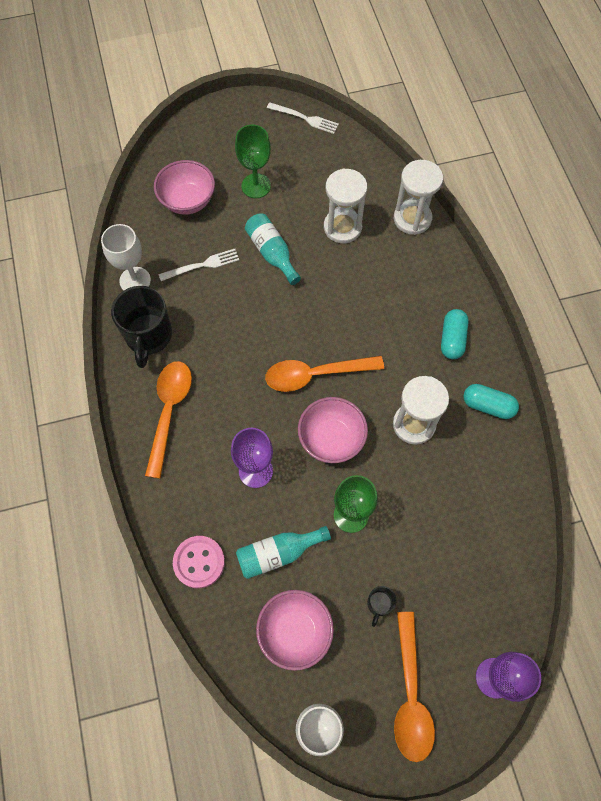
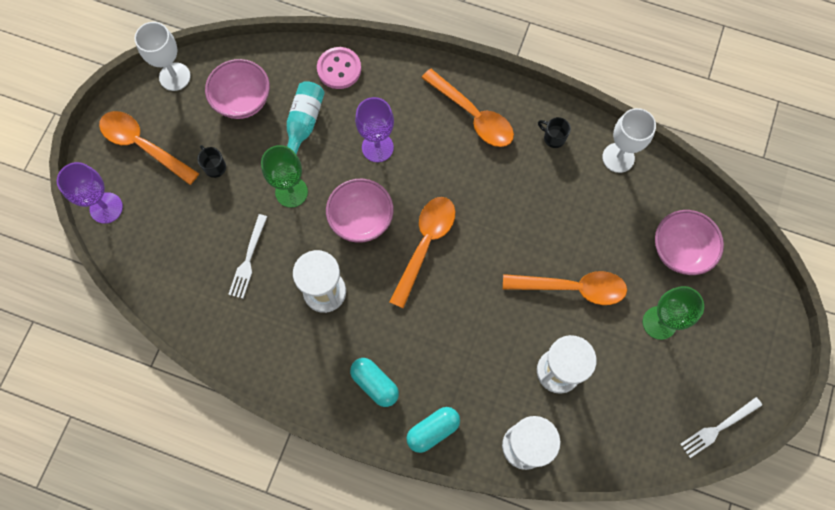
camera: 125 degrees right, 5 degrees up
(148, 337) = (553, 138): black mug -> black mug, size x0.46
(203, 265) = (598, 221): white fork -> white fork (248, 260)
(272, 253) = (571, 288): turquoise bottle -> orange spoon
(488, 405) = (294, 365): turquoise capsule -> turquoise capsule (433, 430)

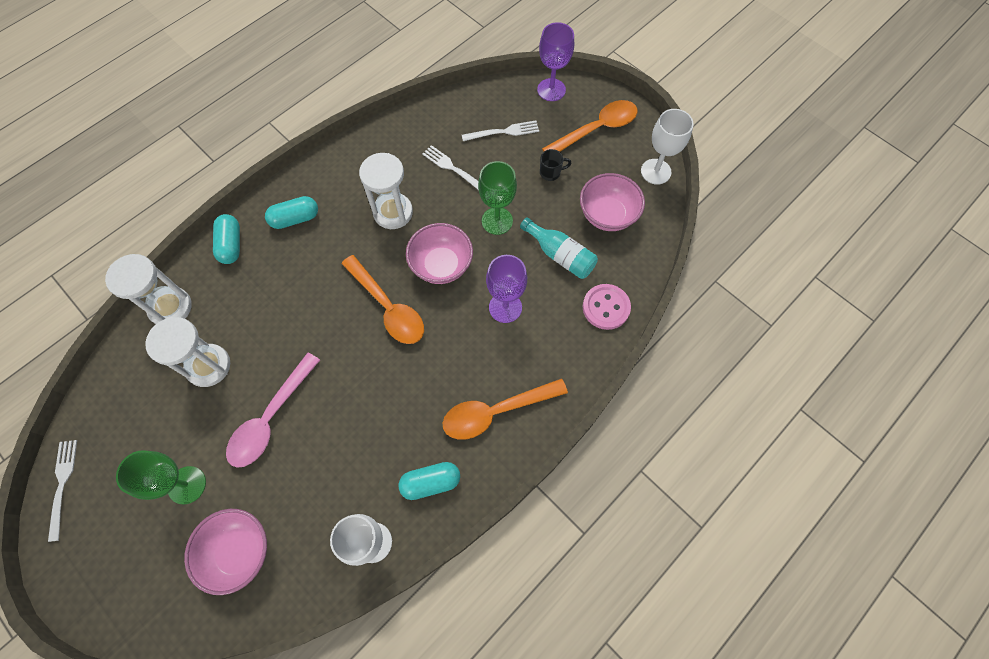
camera: 115 degrees right, 5 degrees down
(181, 231) = (504, 132): none -> white fork
(553, 138) = (431, 482): black mug -> turquoise capsule
(571, 288) = (271, 418): orange spoon -> pink spoon

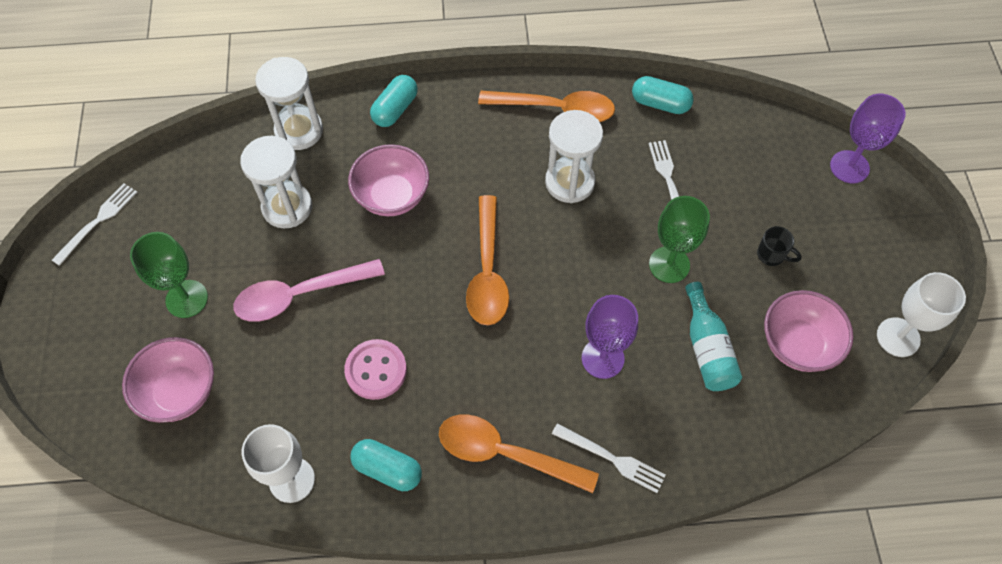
camera: 40 degrees right, 5 degrees down
(295, 219) = (472, 124): turquoise capsule -> turquoise capsule (660, 103)
(441, 265) = (574, 269): pink bowl -> pink bowl (392, 196)
(504, 132) = (756, 177): white fork -> white fork (613, 459)
(596, 129) = (865, 244): orange spoon -> orange spoon (555, 109)
(606, 307) = (710, 439): pink button -> pink button (376, 370)

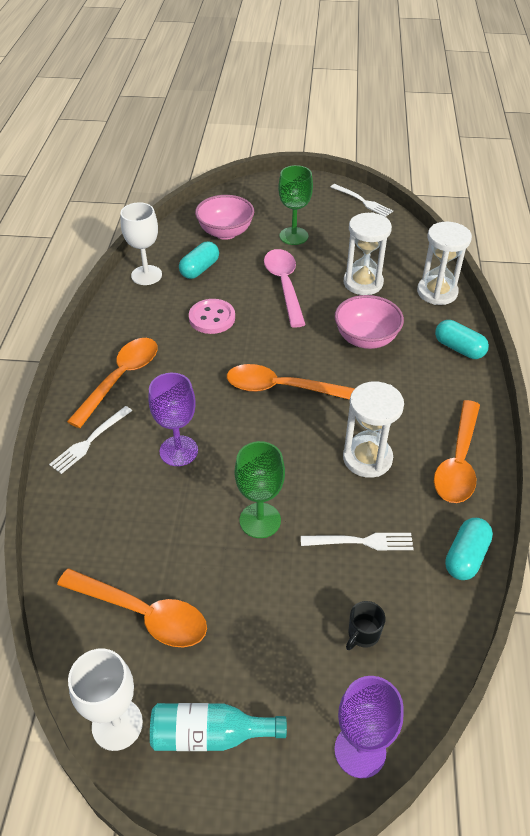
camera: 100 degrees right, 15 degrees down
(387, 469) = (135, 318): turquoise capsule -> turquoise capsule (199, 269)
(707, 348) = (163, 531): turquoise bottle -> turquoise bottle (209, 734)
(771, 255) = (251, 618): black mug -> black mug (363, 634)
(797, 344) = (142, 613): pink bowl -> orange spoon

